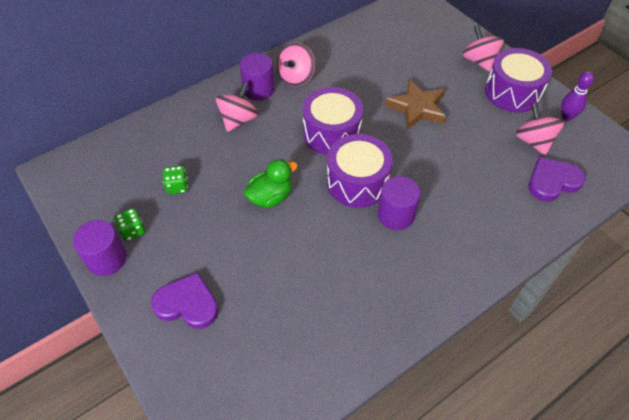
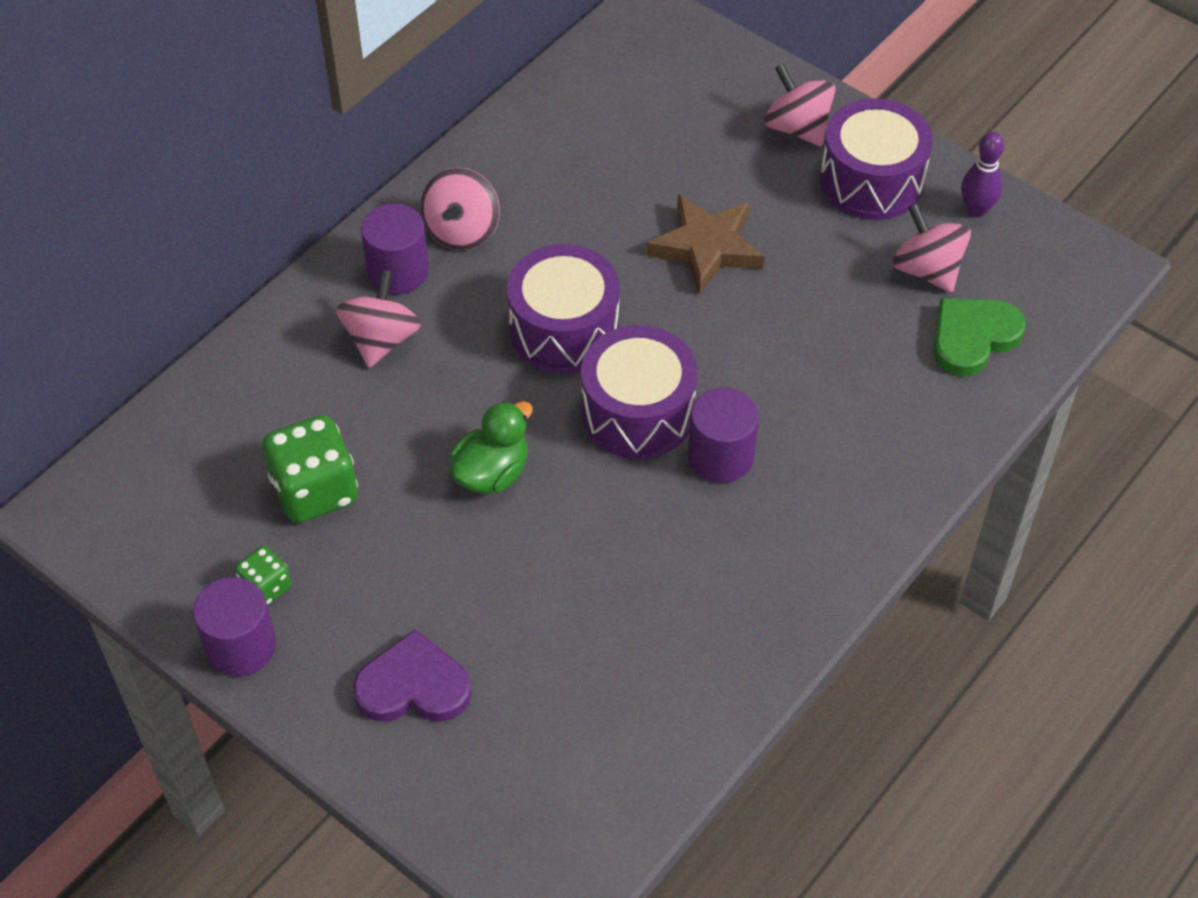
camera: 15 degrees left, 0 degrees up
(177, 186) = (315, 490): green dice -> green dice, size x1.88
(552, 181) = (973, 338): purple heart -> green heart

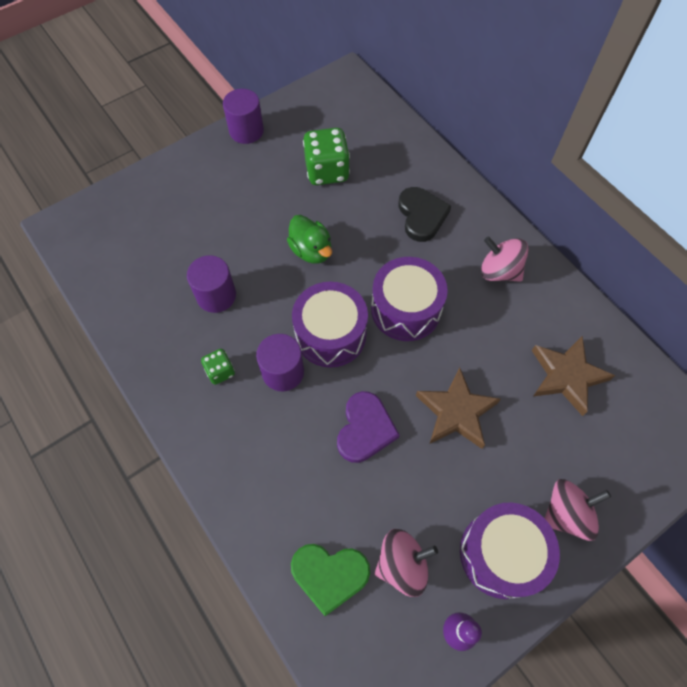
camera: 105 degrees right, 10 degrees up
(266, 587) = (275, 144): green dice -> green dice (220, 371)
(381, 339) = (421, 216): pink spinning top -> black heart
(398, 271) = (472, 232): purple cylinder -> purple cylinder (216, 295)
(413, 686) = (195, 193): purple heart -> purple heart (365, 429)
(611, 143) = (566, 376): none -> brown star
(973, 338) = (329, 575): green heart -> green heart turned 120 degrees clockwise

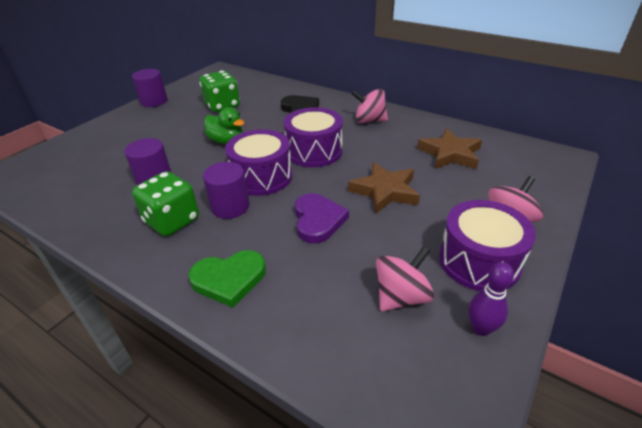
camera: 20 degrees left, 25 degrees down
(220, 371) = (172, 221): green dice -> green dice, size x1.88
(329, 575) = (338, 328): green heart -> green heart (229, 279)

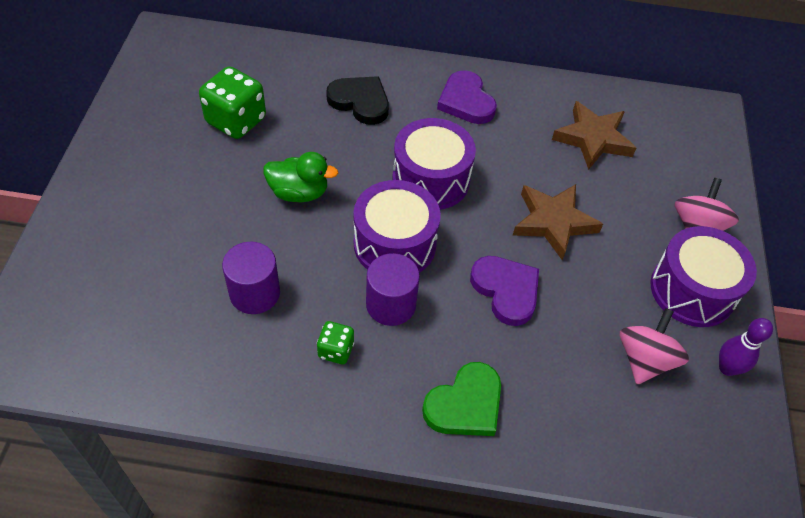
camera: 30 degrees left, 15 degrees up
(154, 101) = (113, 137): purple cylinder -> none
(172, 221) = (336, 350): green dice -> green dice, size x0.53
(369, 120) = (466, 101): pink spinning top -> purple heart

